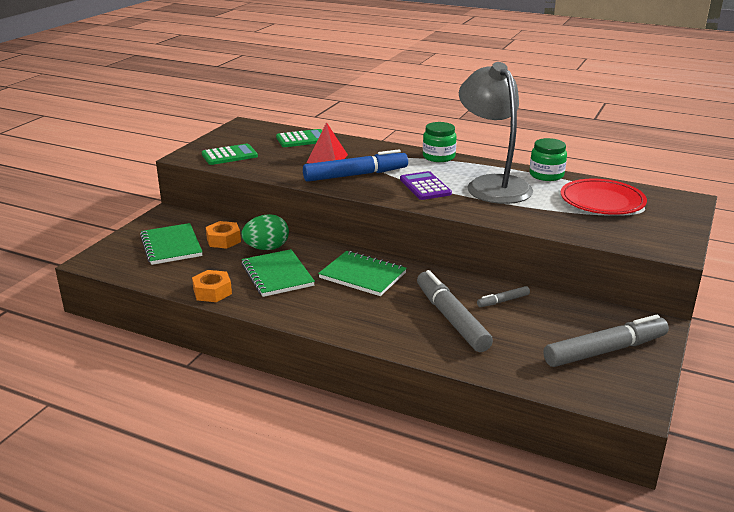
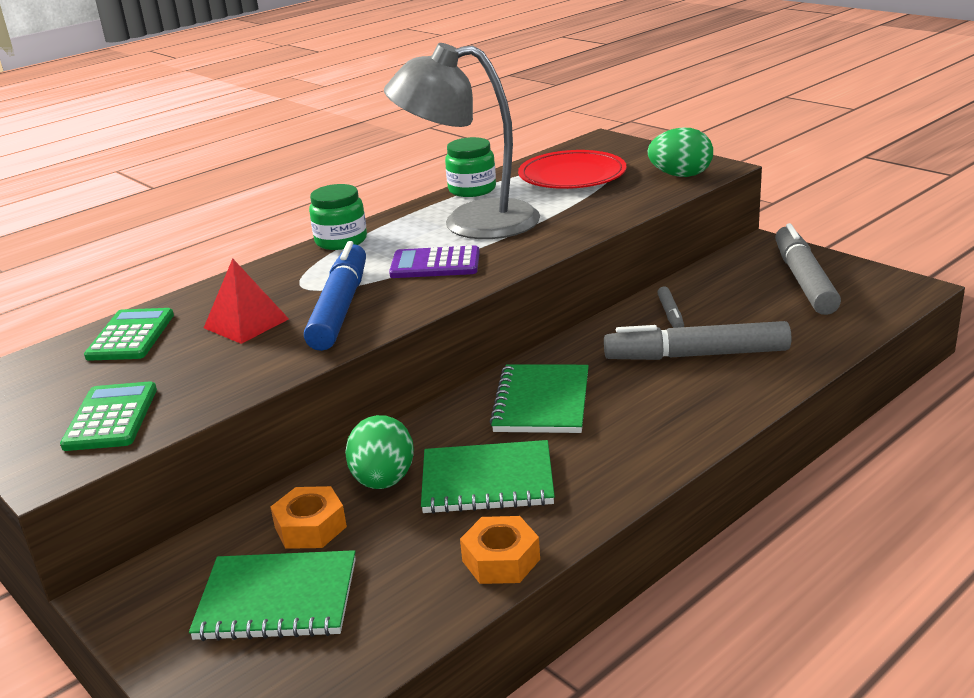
camera: 65 degrees left, 0 degrees up
(362, 275) = (541, 402): green notebook -> green notebook turned 45 degrees counterclockwise
(643, 239) = (680, 175): none -> green egg

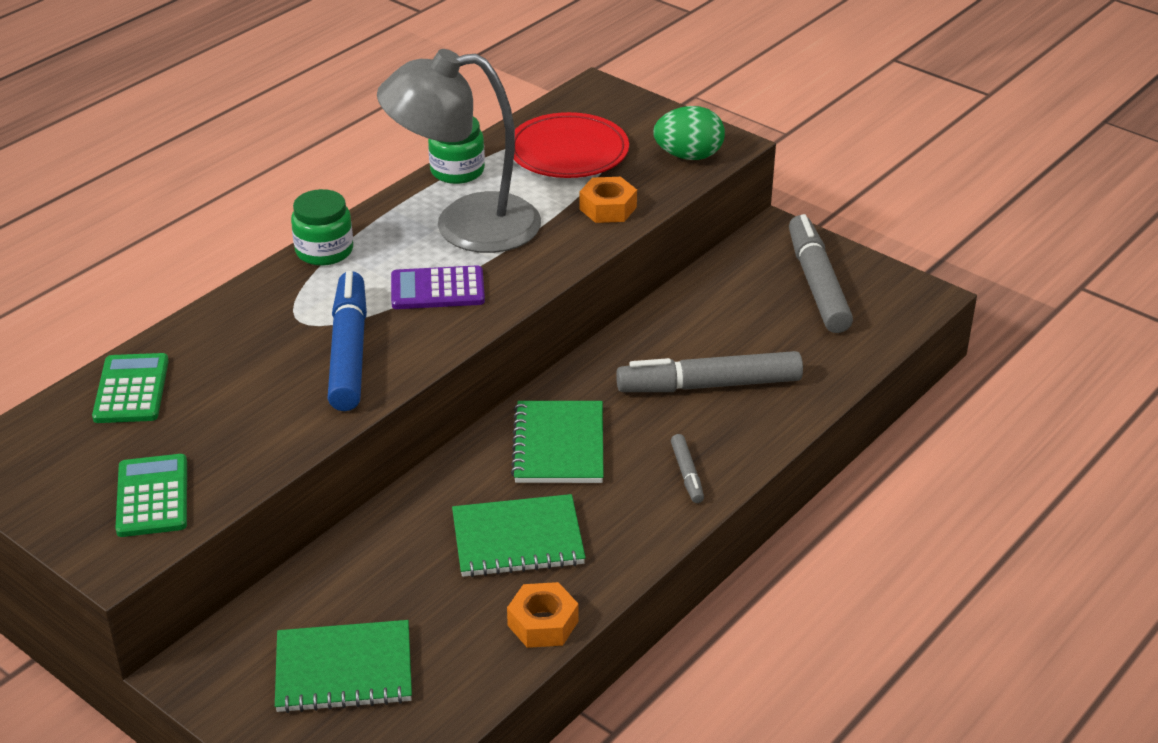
camera: 10 degrees left, 10 degrees up
(246, 323) = (253, 372): red pyramid -> none
(310, 527) = (356, 594): orange nut -> orange nut (608, 208)
(383, 481) = (416, 541): green egg -> none
(670, 314) = (680, 330): grey marker -> grey marker (687, 474)

